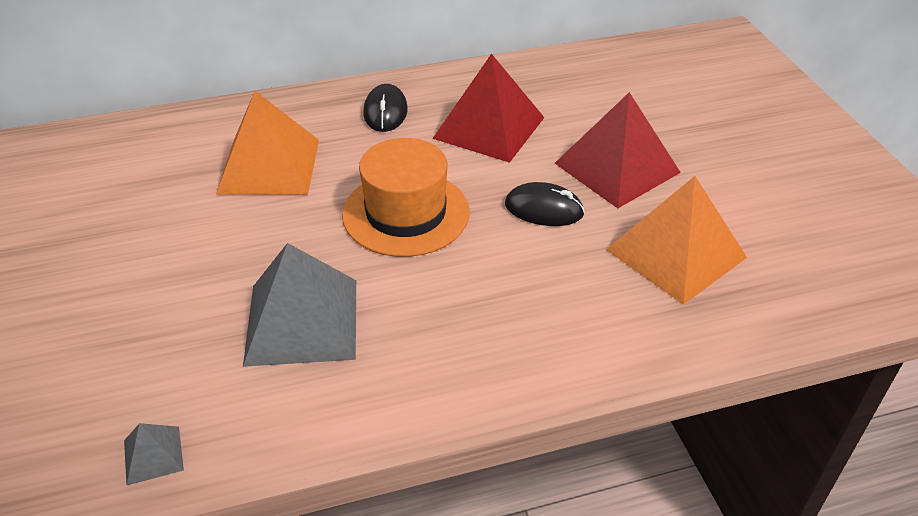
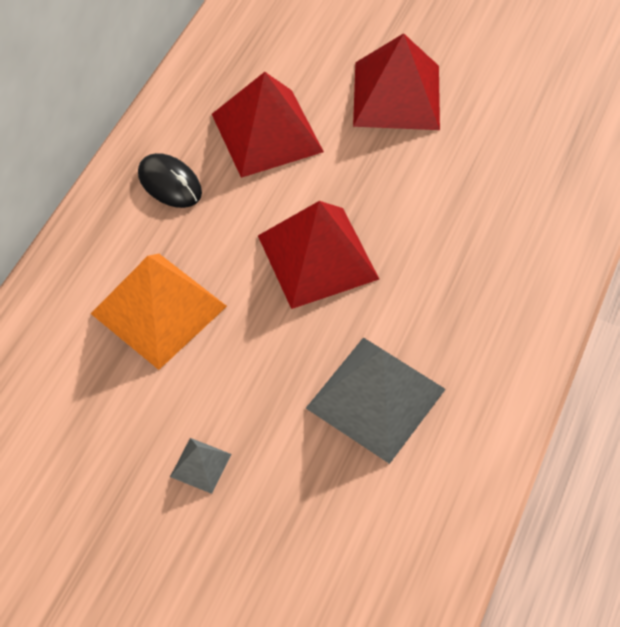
camera: 50 degrees left, 15 degrees up
(153, 455) = (429, 567): grey pyramid -> grey pyramid (200, 465)
(406, 213) = (317, 257): orange hat -> red pyramid
(544, 209) = (398, 171): black mouse -> none
(676, 253) = (514, 135): orange pyramid -> none

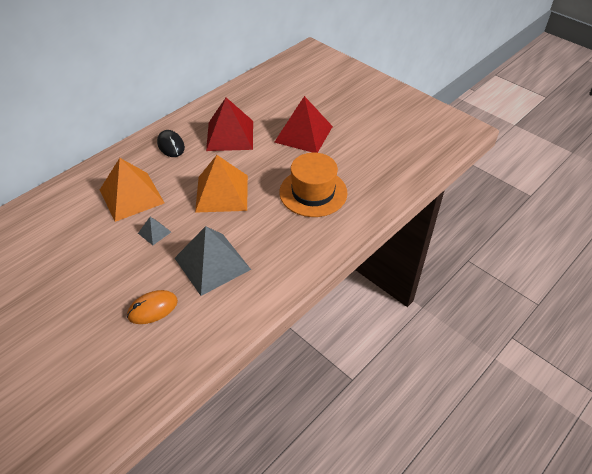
camera: 20 degrees right, 10 degrees down
(200, 465) = (107, 269): grey pyramid -> grey pyramid (154, 232)
(317, 257) = (222, 193): red pyramid -> orange pyramid
(323, 513) = (152, 308): none -> orange mouse
(472, 211) = (313, 192): none -> orange hat

